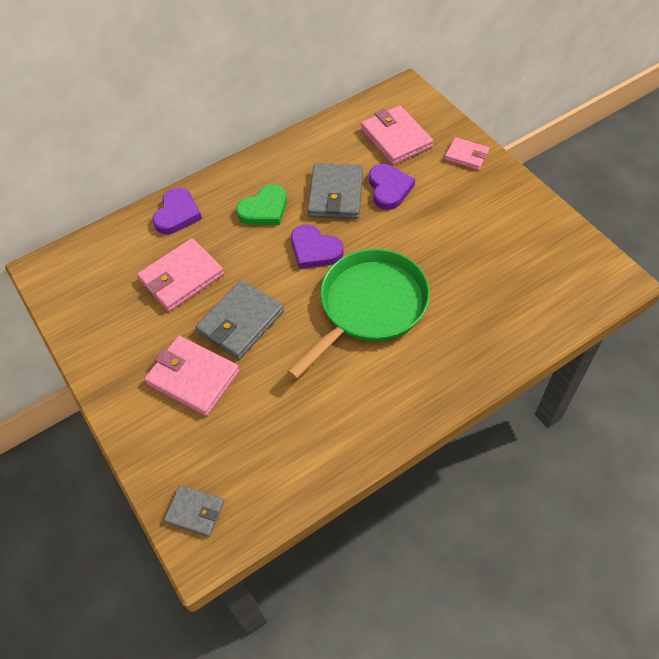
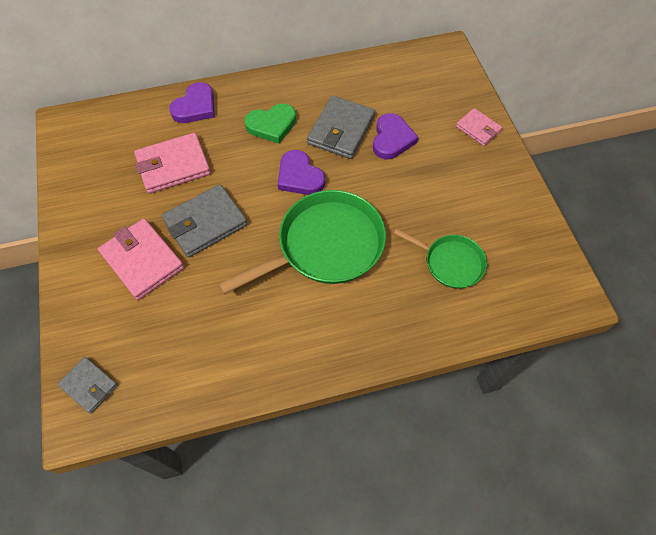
camera: 15 degrees right, 5 degrees up
(396, 138) = (419, 93): pink wallet -> none
(494, 285) = (450, 262): none -> green pan

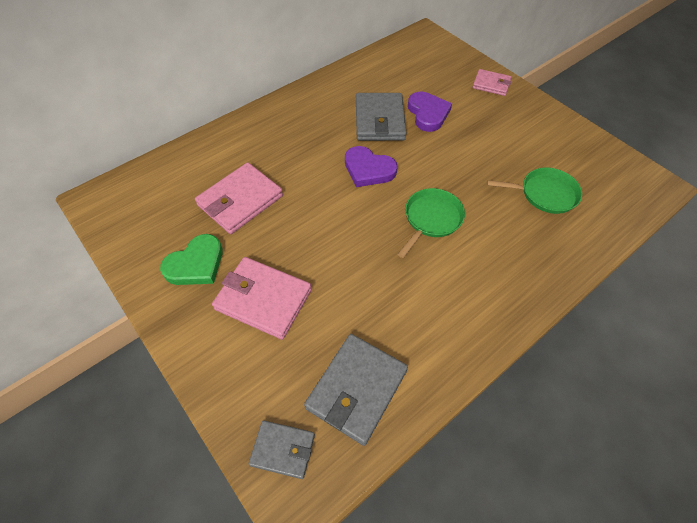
camera: 25 degrees left, 5 degrees down
(195, 107) = (229, 142): purple heart -> none
(205, 223) = (306, 240): grey wallet -> grey wallet (356, 389)
(272, 125) = (314, 135): green heart -> green heart (196, 264)
(325, 245) = (431, 219): green pan -> green pan, size x0.56

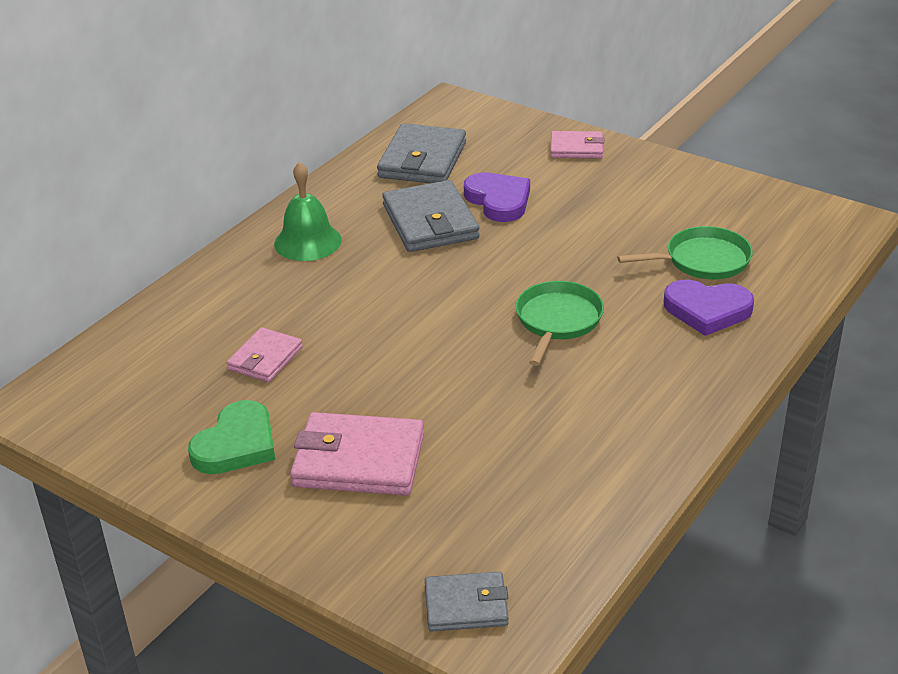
camera: 15 degrees left, 20 degrees down
(240, 201) = (265, 358): pink wallet -> pink wallet, size x0.59
(301, 117) = (308, 242): none -> green bell
(356, 389) = (536, 522): grey wallet -> grey wallet (422, 160)
(368, 169) = (441, 283): purple heart -> purple heart (707, 310)

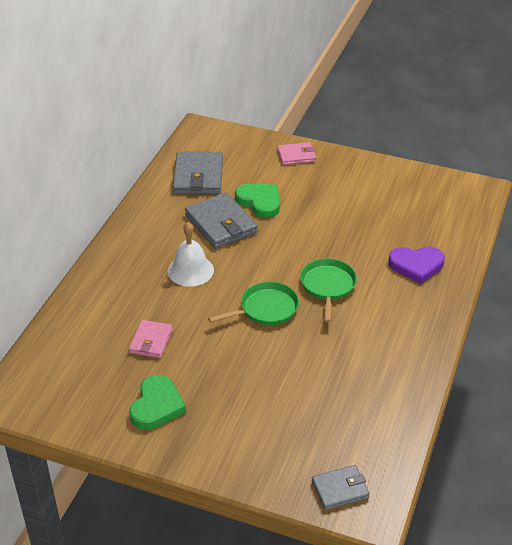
camera: 15 degrees left, 5 degrees up
(308, 242) = (145, 250): green bell -> none
(359, 460) = (239, 404): pink wallet -> none
(361, 275) = (190, 270): none -> white bell
(498, 200) = (260, 202): purple heart -> green heart
(702, 260) = (402, 230): green pan -> green pan (265, 309)

